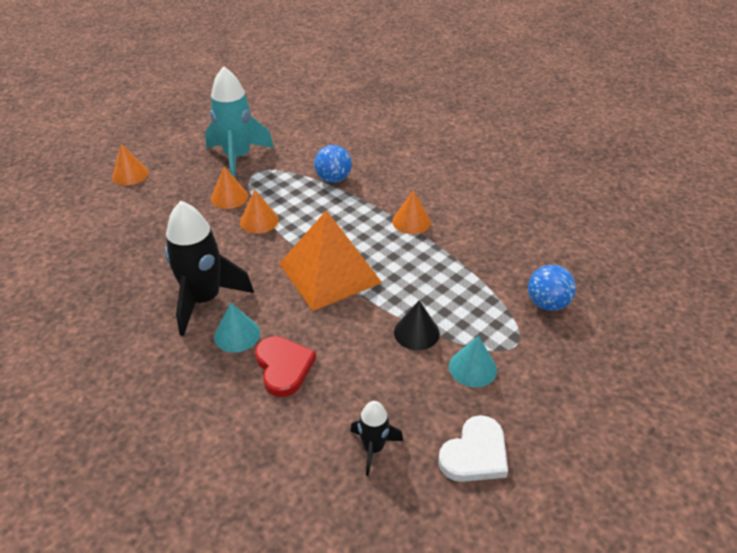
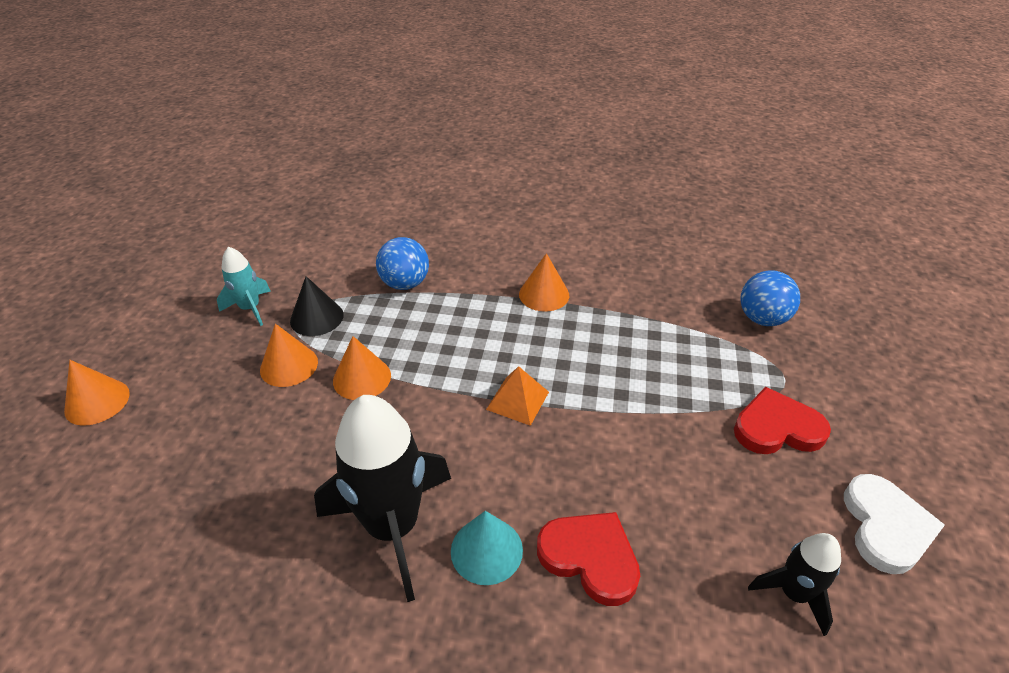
camera: 35 degrees left, 0 degrees up
(238, 158) = (250, 308): turquoise rocket -> turquoise rocket, size x0.52
(330, 273) = (518, 400): orange pyramid -> orange pyramid, size x0.44
(416, 332) = (683, 420): black cone -> black cone (317, 318)
(472, 368) = (777, 428): turquoise cone -> red heart

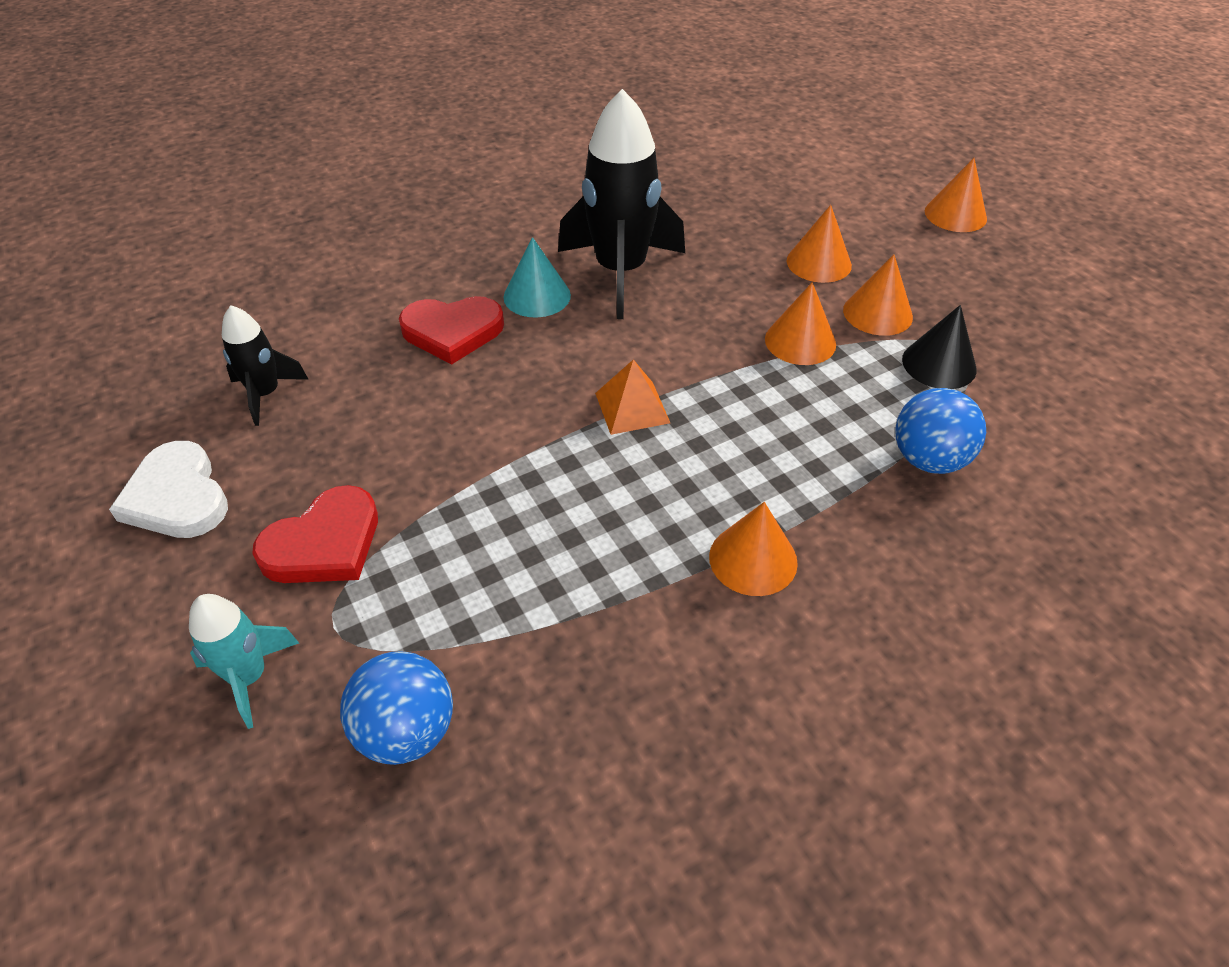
camera: 140 degrees right, 5 degrees up
(250, 308) = (1011, 333): turquoise rocket -> turquoise rocket (249, 677)
(251, 427) = (819, 263): none -> orange cone

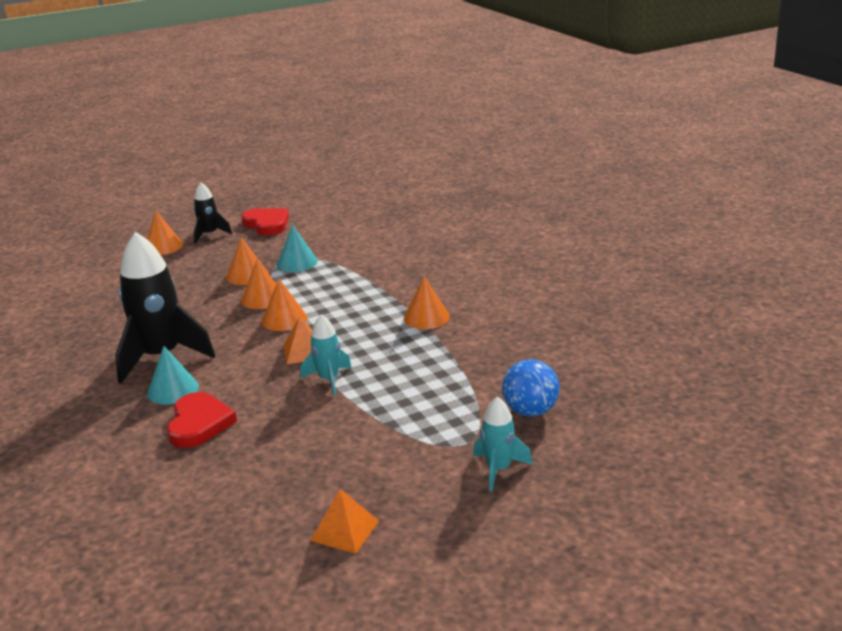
camera: 85 degrees left, 20 degrees down
(177, 497) = (345, 530): white heart -> orange pyramid
(266, 394) = (241, 505): black rocket -> black rocket (210, 234)
(324, 543) = (399, 455): red heart -> red heart (267, 224)
(545, 444) = (329, 380): none -> turquoise rocket
(819, 263) = (189, 289): orange cone -> orange cone (284, 319)
(928, 460) = (367, 271): blue ball -> none
(939, 364) = (297, 262): black cone -> turquoise cone

